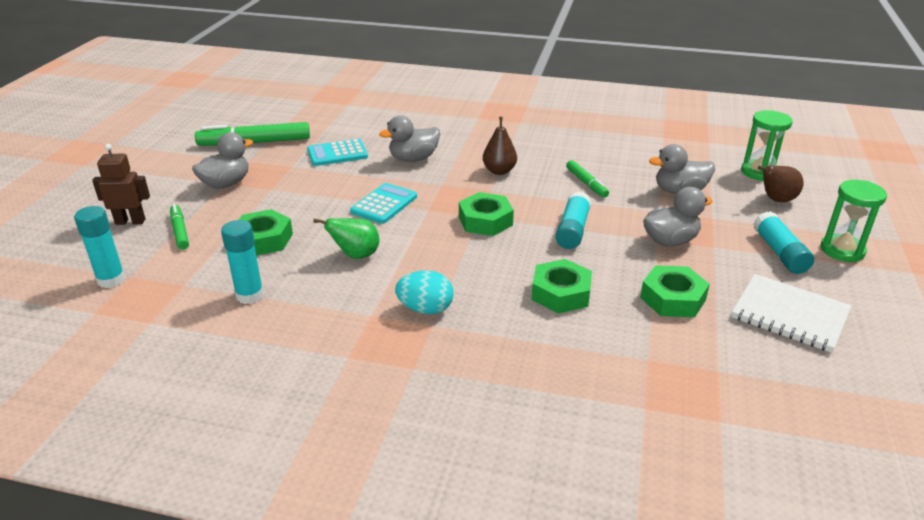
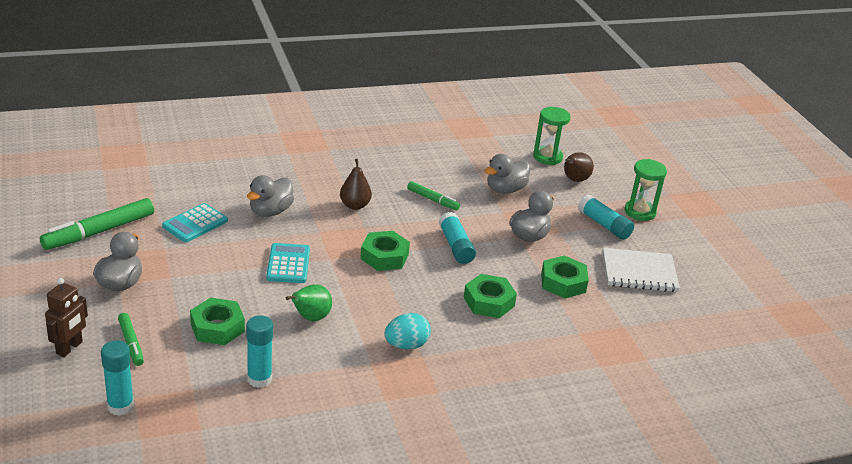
camera: 35 degrees left, 0 degrees up
(130, 221) = (69, 348): brown robot -> brown robot turned 150 degrees clockwise
(180, 231) = (131, 343): green marker -> green marker turned 150 degrees counterclockwise

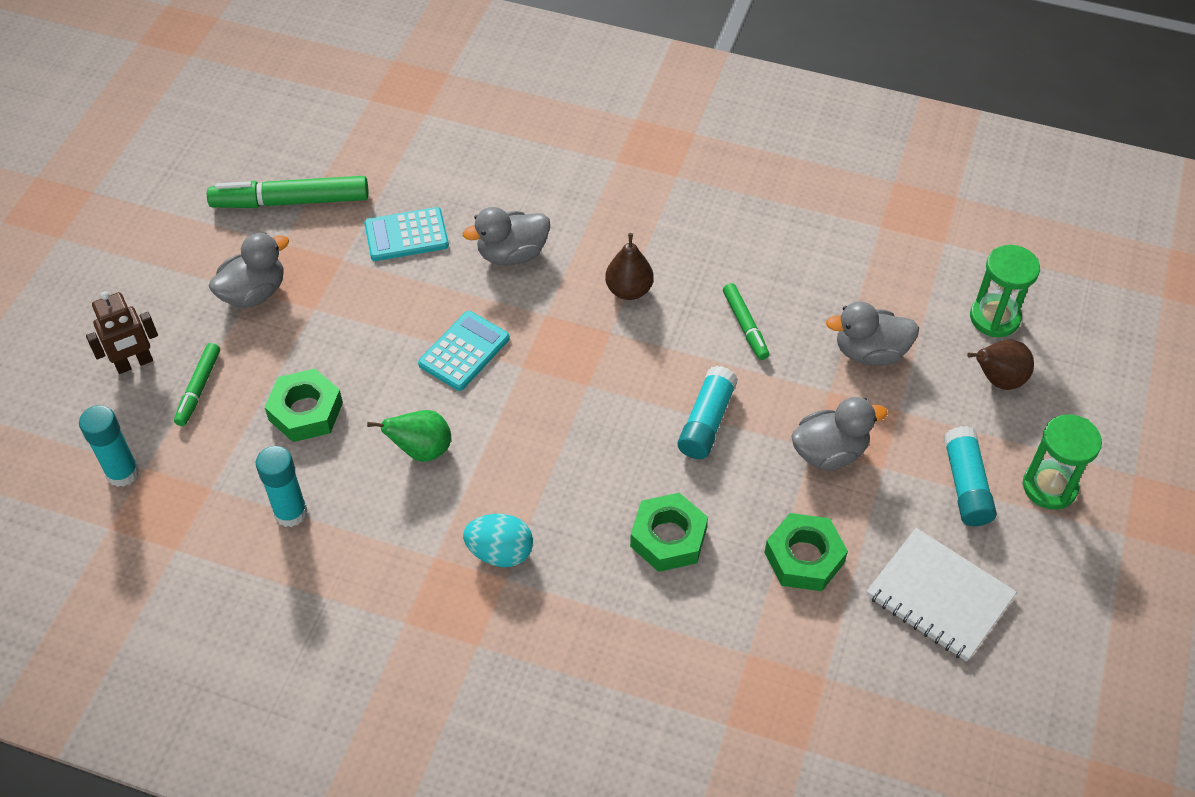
camera: 40 degrees right, 20 degrees up
(384, 256) = (594, 395): green nut -> none

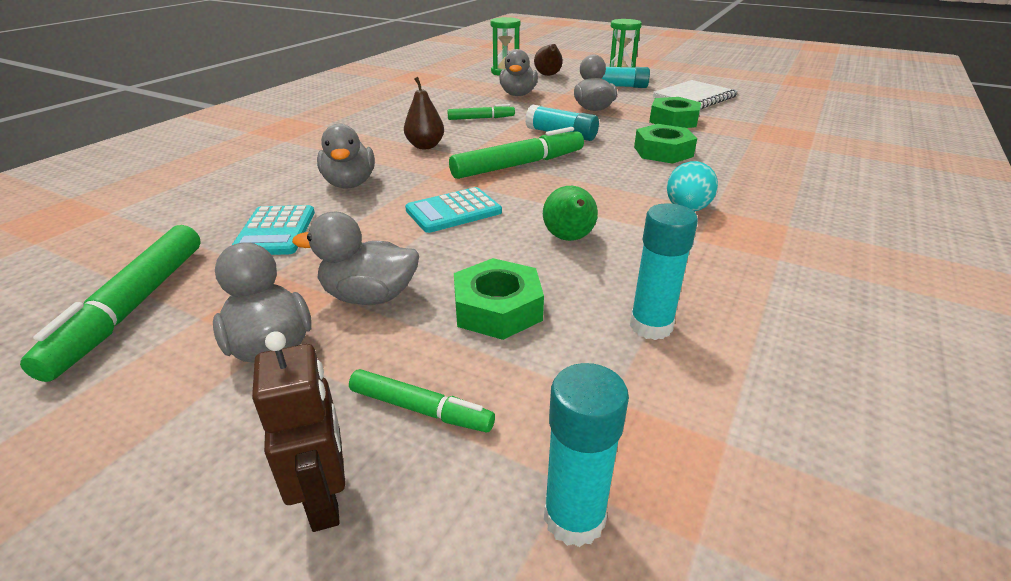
camera: 80 degrees left, 20 degrees down
(315, 328) = (369, 296): none -> grey duck
(464, 351) = (453, 211): turquoise calculator -> turquoise calculator turned 75 degrees counterclockwise
(590, 388) = (517, 165): none -> green marker

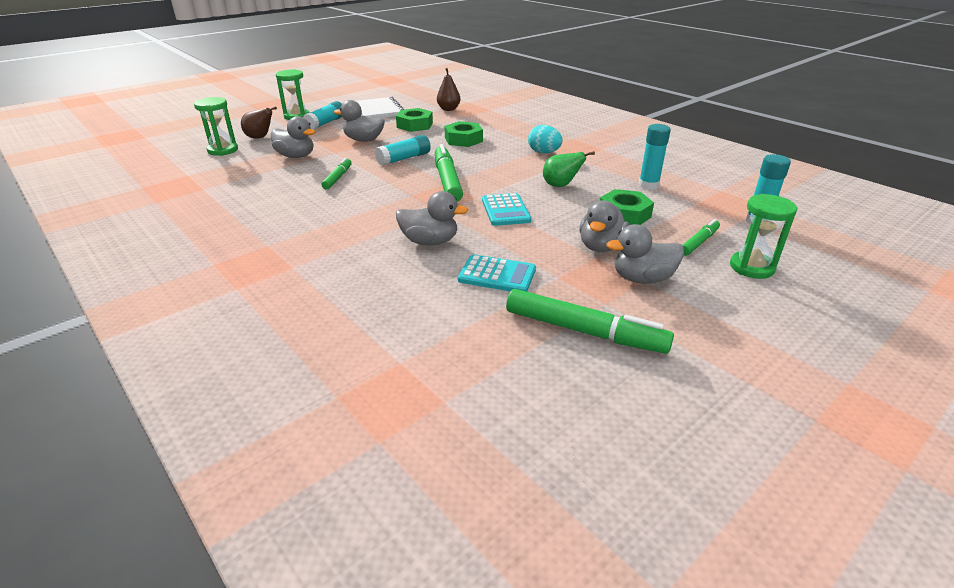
camera: 70 degrees left, 0 degrees up
(325, 499) = (751, 267): brown robot -> green hourglass
(425, 146) = (378, 206): brown pear -> brown pear (448, 109)

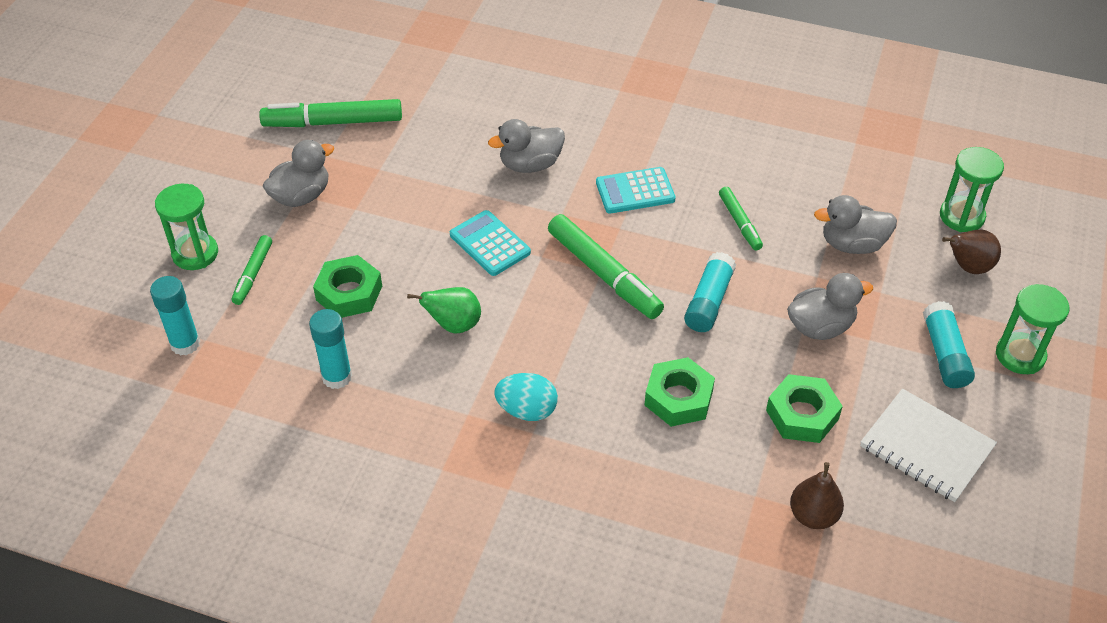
camera: 150 degrees right, 15 degrees up
(497, 275) = (436, 149): turquoise calculator -> turquoise calculator (635, 191)
(600, 246) = (356, 225): grey duck -> none

